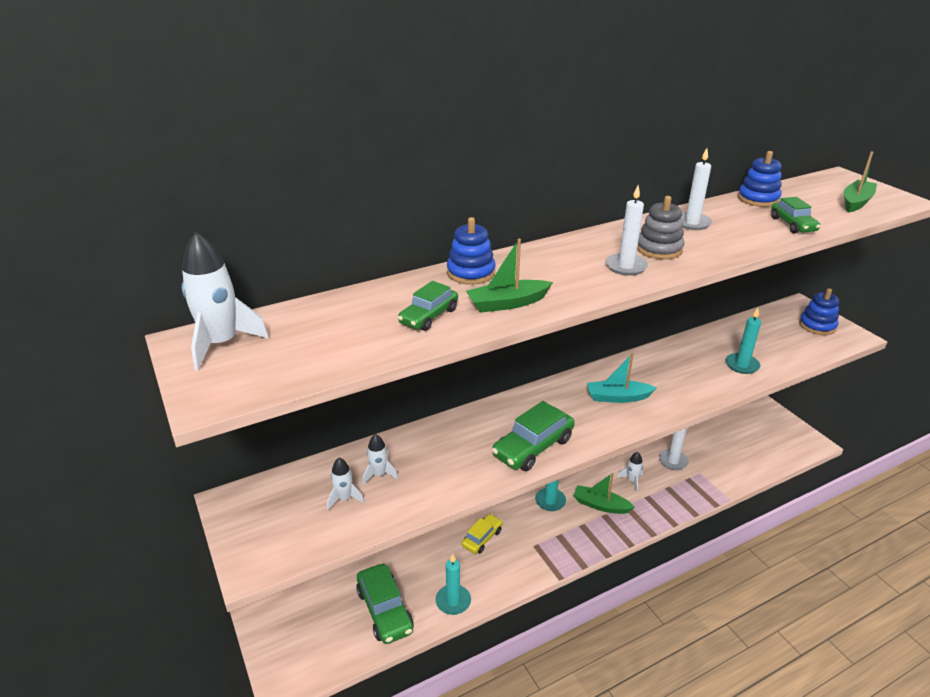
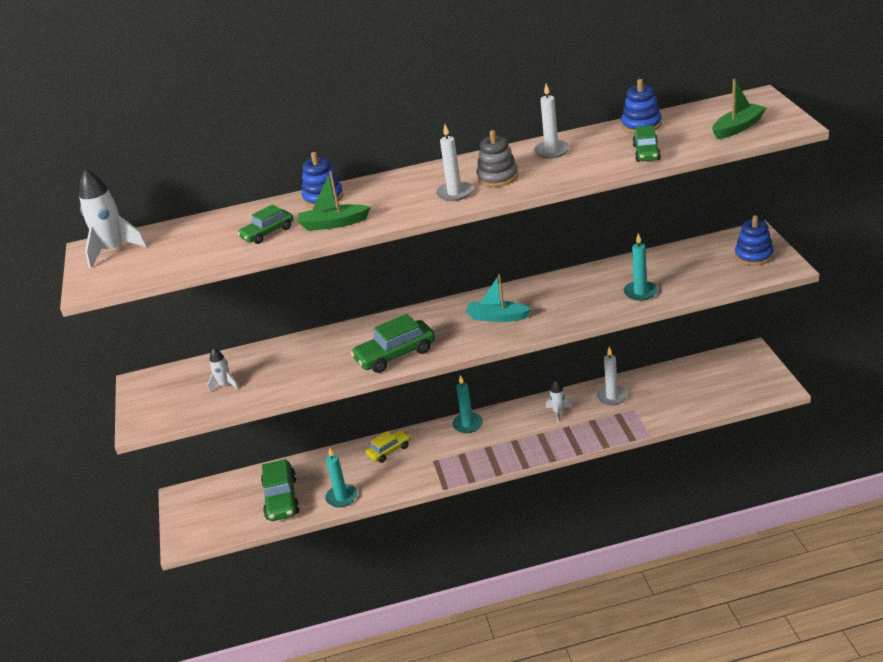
camera: 20 degrees right, 0 degrees up
(379, 474) = (259, 369): white rocket -> none
(600, 505) = (515, 431): green boat -> none

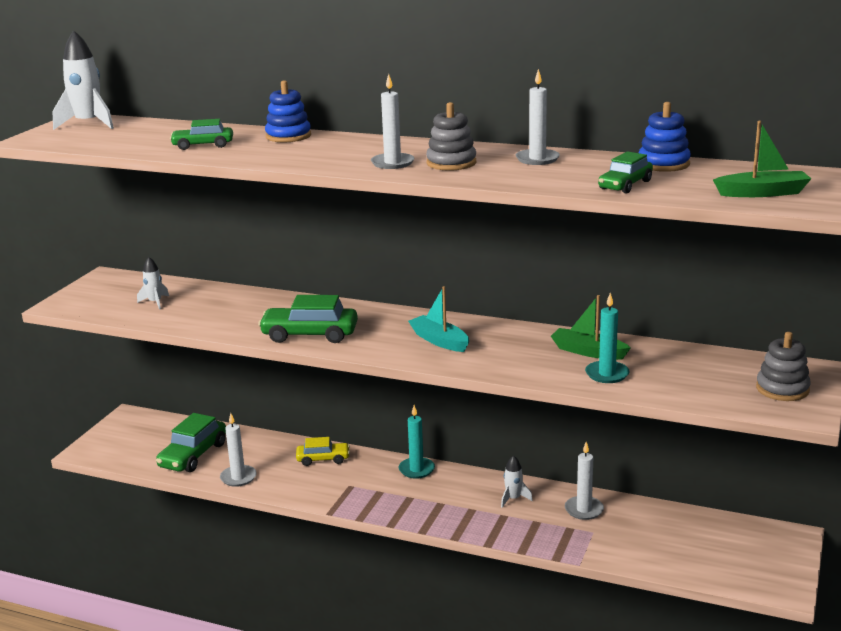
camera: 30 degrees right, 10 degrees down
(333, 224) = (259, 154): green boat -> green boat (588, 352)
(341, 497) = (238, 477): turquoise candle -> white candle
(754, 255) = (782, 389): blue stacking toy -> grey stacking toy

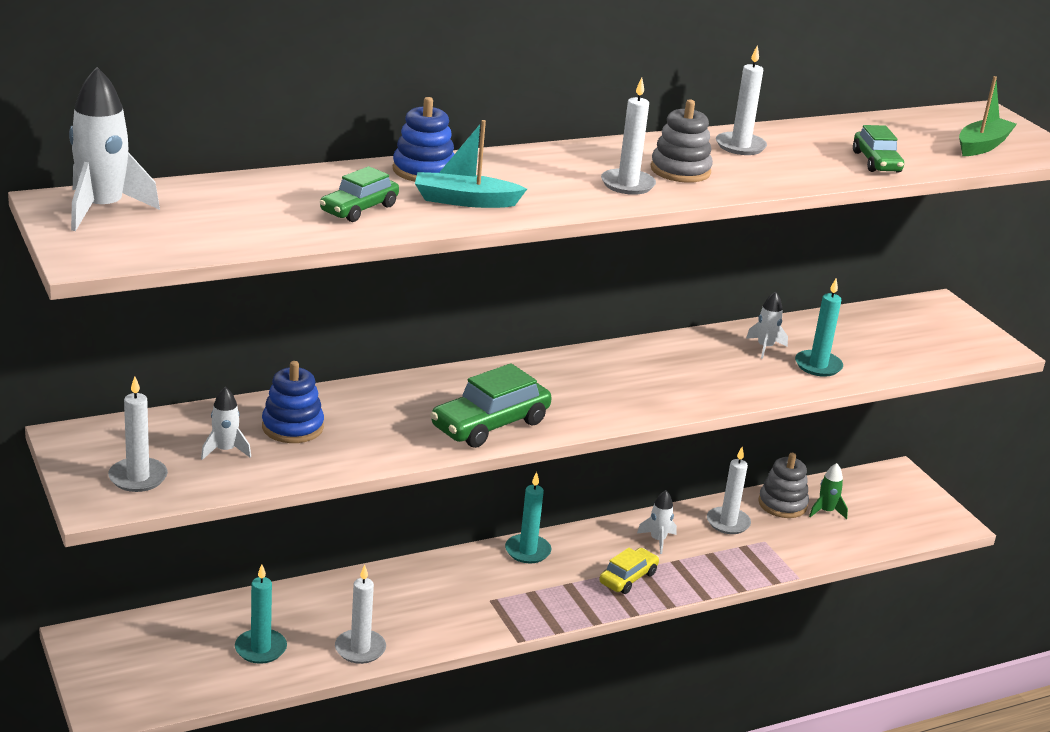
camera: 50 degrees left, 5 degrees up
(95, 301) = (138, 477): none -> white candle
(193, 455) = (260, 649): green car -> turquoise candle
(323, 459) = (416, 583): yellow car -> yellow car (628, 578)
(439, 341) = (625, 383): turquoise boat -> turquoise boat (465, 201)
(588, 352) = (765, 347): green boat -> white rocket
(663, 164) = (848, 128): blue stacking toy -> blue stacking toy (292, 427)
(678, 534) = (826, 511): none -> green rocket
(782, 389) = (951, 331): grey stacking toy -> grey stacking toy (782, 504)

